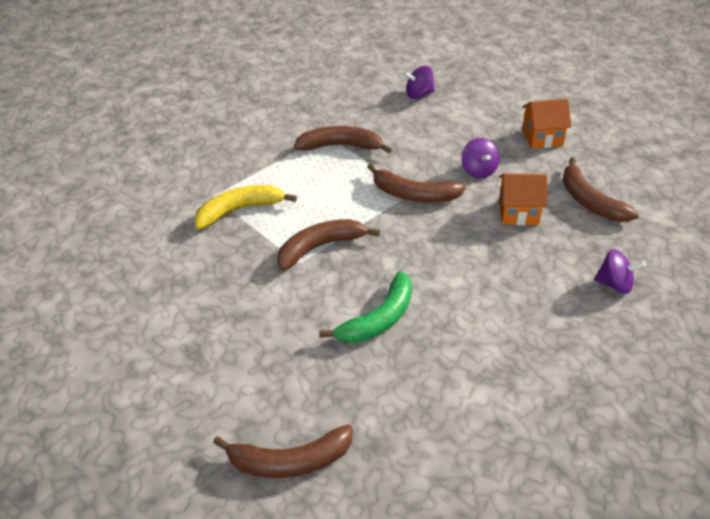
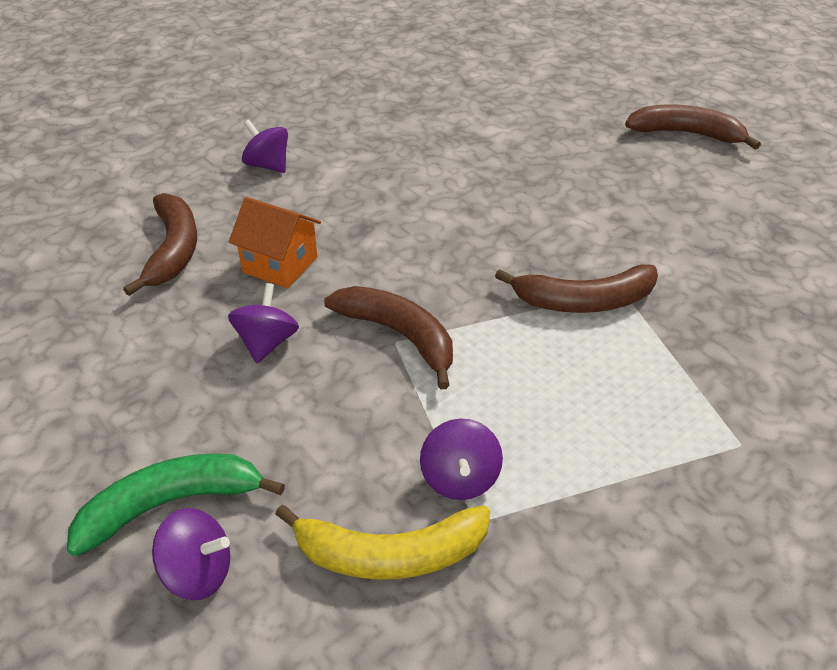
camera: 155 degrees left, 0 degrees up
(239, 210) = (696, 399): yellow banana -> yellow banana (389, 554)
(341, 146) = (460, 479): brown banana -> purple spinning top
(378, 319) = (549, 205): green banana -> green banana (171, 504)
(542, 137) = (100, 368): orange house -> none

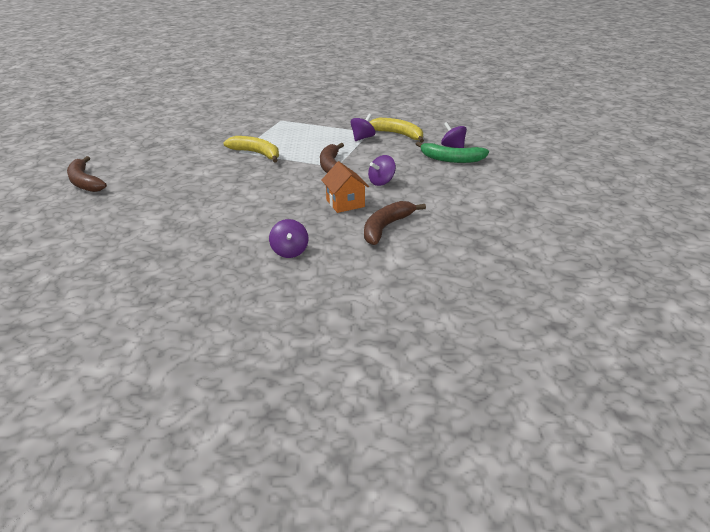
camera: 140 degrees left, 10 degrees down
(584, 301) = (256, 153): brown banana -> yellow banana

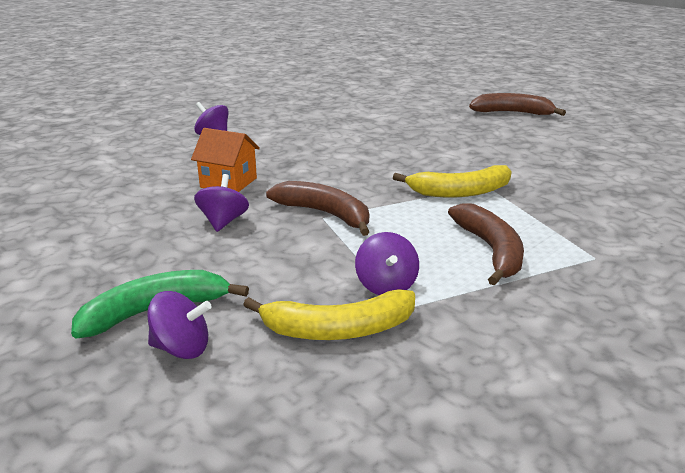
camera: 135 degrees right, 5 degrees down
(386, 227) = (145, 178): brown banana -> brown banana (491, 250)

